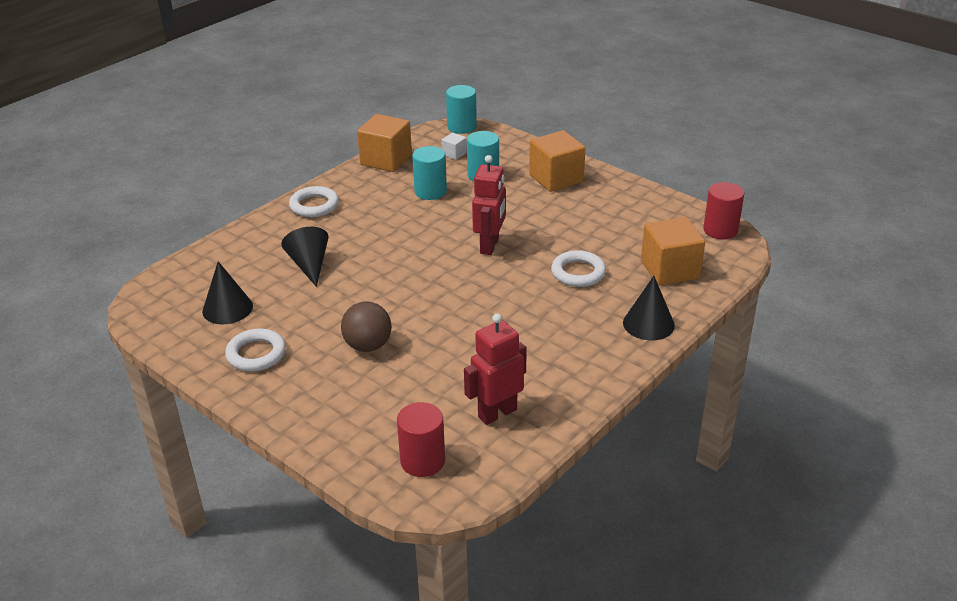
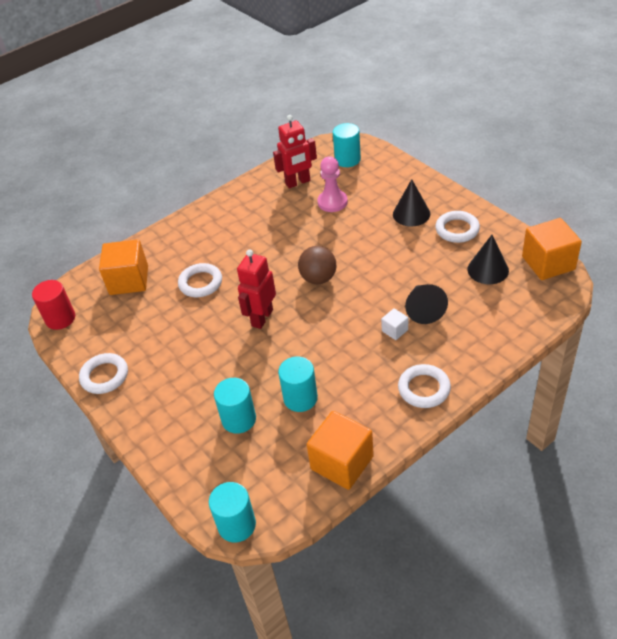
camera: 165 degrees left, 10 degrees up
(368, 346) = (375, 231): brown ball -> brown ball (318, 278)
(422, 461) = (347, 159): red cylinder -> turquoise cylinder
(435, 383) = (332, 202): none -> pink pawn
(454, 154) = (260, 464): white cube -> white cube (395, 330)
(556, 178) = (165, 406): orange cube -> orange cube (548, 263)
(630, 192) = (104, 376): none -> white ring
(648, 324) = (173, 235): black cone -> black cone (411, 214)

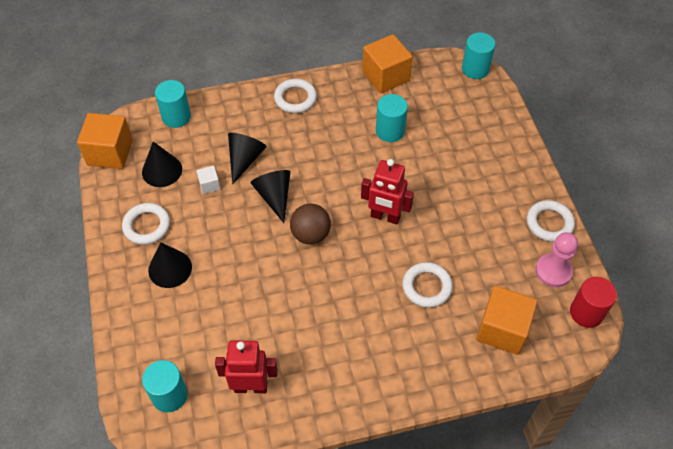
camera: 160 degrees left, 10 degrees up
(239, 419) = (445, 135): turquoise cylinder -> turquoise cylinder (176, 117)
(262, 318) = (385, 217): red robot -> red robot turned 60 degrees clockwise
(332, 202) = (234, 330): pink pawn -> pink pawn (553, 271)
(371, 292) = (274, 196): none -> black cone
(395, 330) = (281, 152): white cube -> white cube (209, 185)

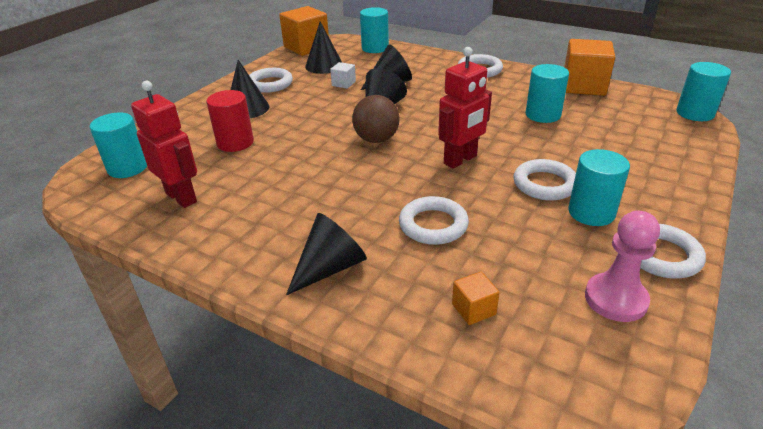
camera: 45 degrees right, 20 degrees down
(385, 217) = (460, 160): red robot -> red robot turned 105 degrees counterclockwise
(409, 362) = (330, 268): none -> black cone
(452, 205) = (544, 184): none -> white ring
(494, 213) = (591, 212): none -> turquoise cylinder
(502, 329) = (473, 309): orange cube -> orange cube, size x0.47
(586, 313) = (622, 369): red cylinder -> red cylinder (235, 143)

